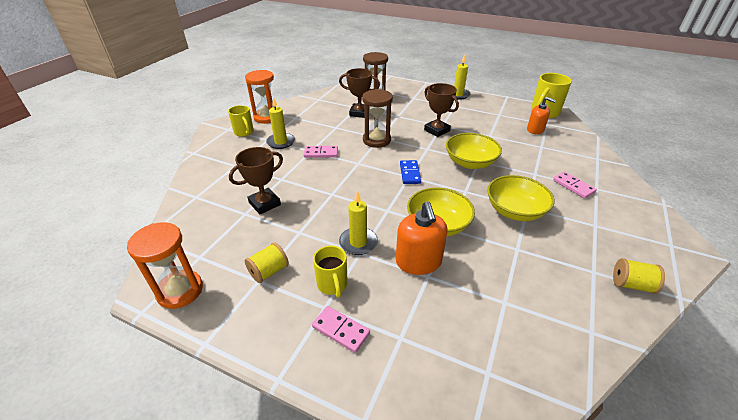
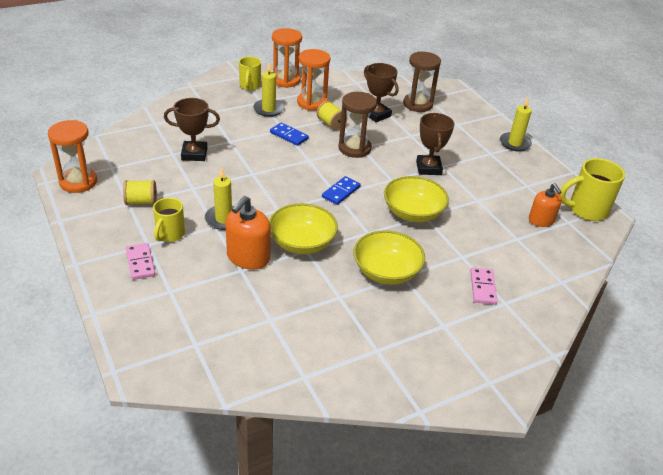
camera: 35 degrees right, 0 degrees up
(306, 124) = (312, 103): none -> orange hourglass
(321, 153) = (289, 136): pink domino -> blue domino
(631, 285) = (392, 377): yellow spool -> yellow spool (331, 124)

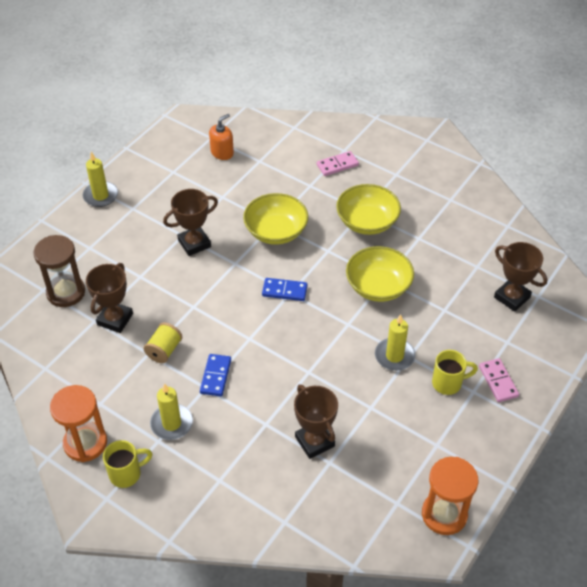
camera: 115 degrees left, 10 degrees up
(140, 263) = (498, 381): pink domino -> pink domino turned 60 degrees counterclockwise
(141, 202) = (426, 435): yellow spool -> none
(212, 323) = (512, 297): none -> brown trophy
(248, 257) = (426, 313): orange soap dispenser -> none
(312, 103) = (127, 389): orange hourglass -> none
(354, 148) = (200, 311): brown hourglass -> none
(586, 210) = (185, 130): yellow mug -> none

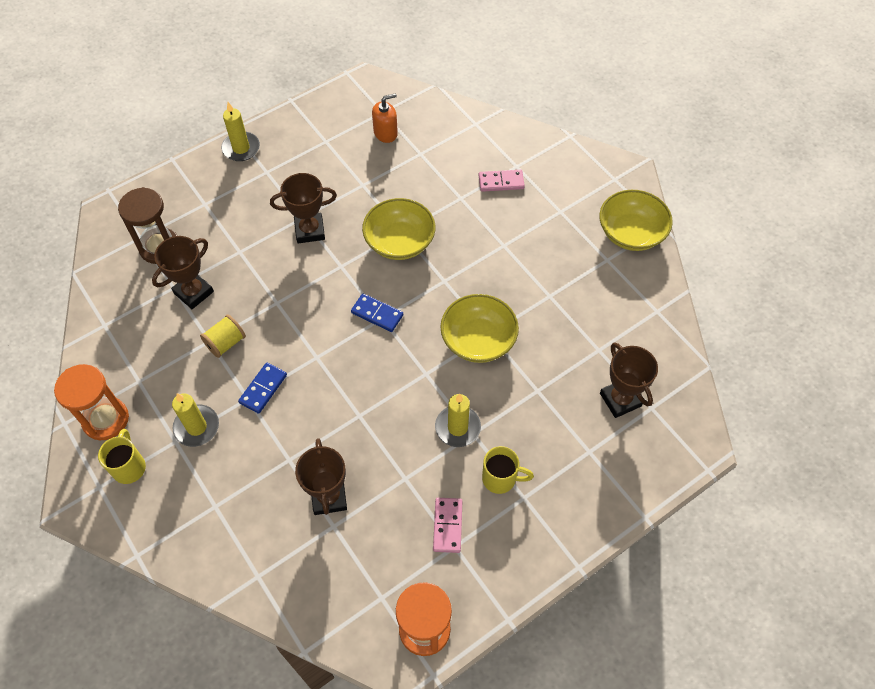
camera: 20 degrees right, 10 degrees up
(126, 474) = (129, 467): yellow mug -> yellow mug turned 90 degrees counterclockwise
(367, 222) = (502, 259): yellow bowl -> yellow bowl (631, 233)
(498, 381) = (556, 495): pink domino -> pink domino (447, 526)

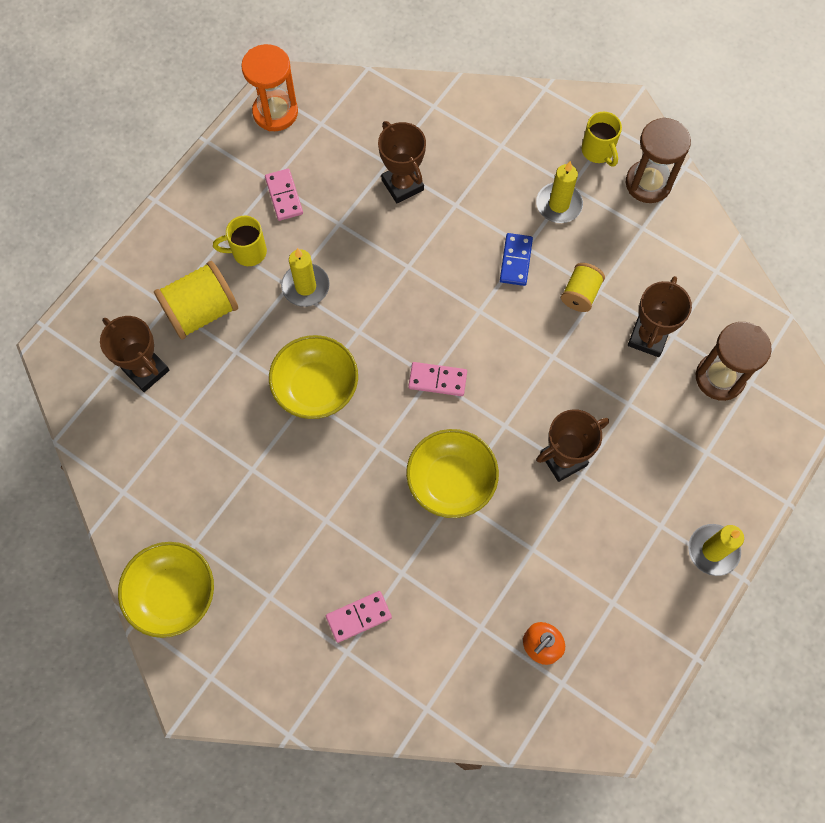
camera: 160 degrees right, 10 degrees up
(106, 419) = (648, 183): orange hourglass -> brown hourglass
(377, 314) = (437, 380): blue domino -> pink domino
(559, 436) = (201, 311): none -> yellow spool

